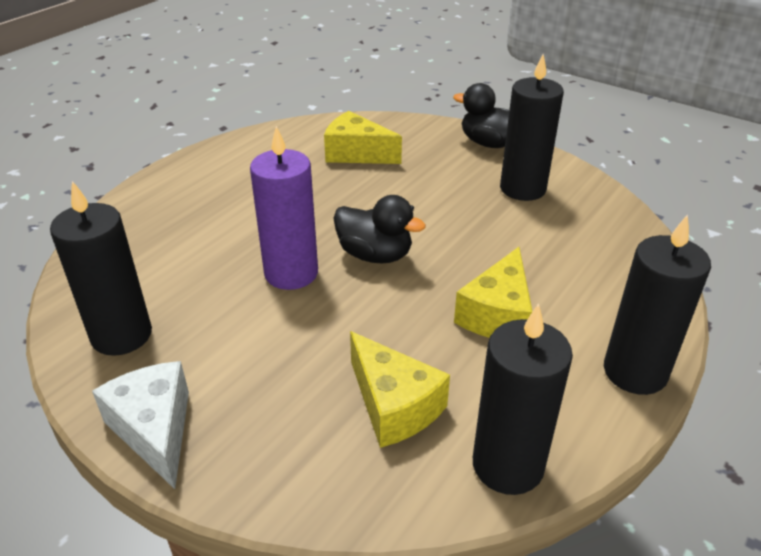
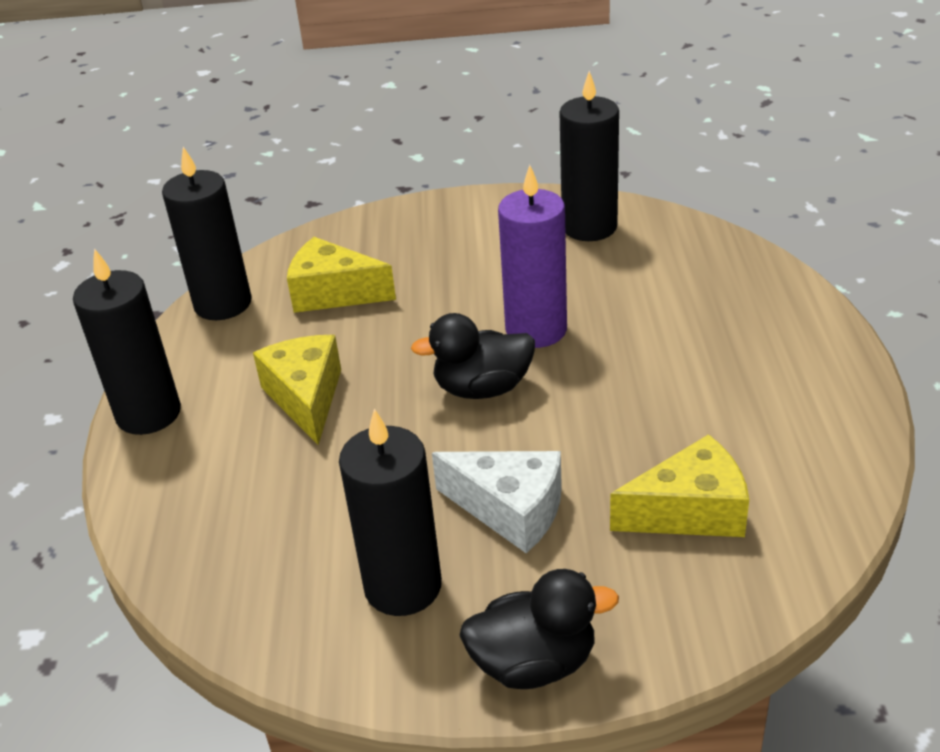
camera: 145 degrees right, 0 degrees up
(155, 430) = (476, 207): white cheese -> white cheese (510, 510)

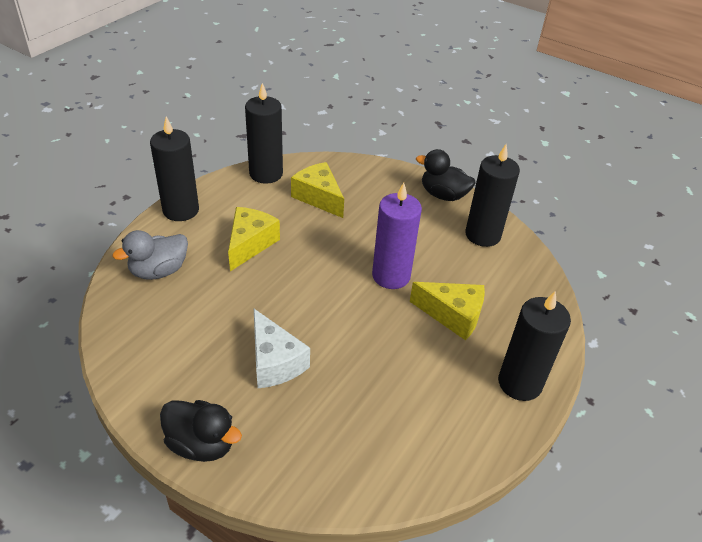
camera: 30 degrees right, 5 degrees up
(211, 505) = (159, 271): none -> grey duck
(403, 586) = (190, 365): black candle -> black candle (519, 383)
(482, 388) = (331, 290): black duck -> black duck (443, 195)
(690, 511) = (355, 423): yellow cheese -> yellow cheese (453, 315)

